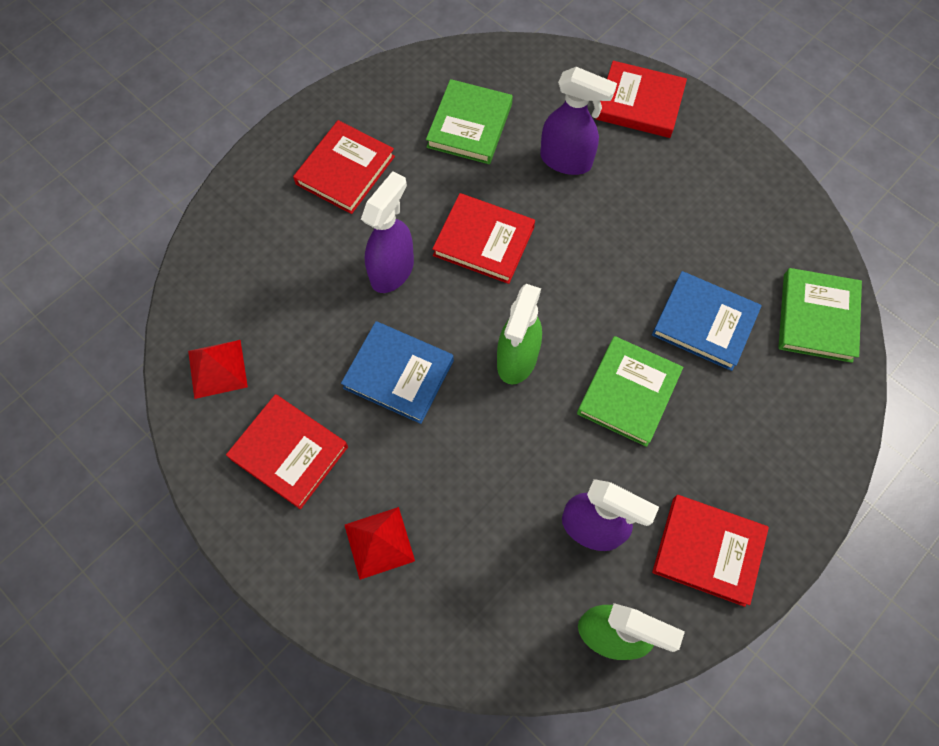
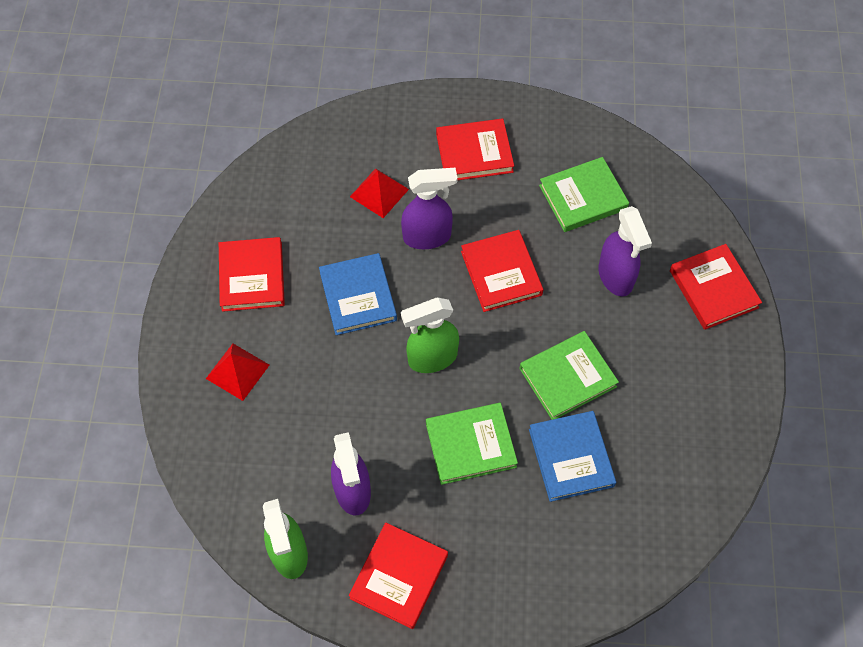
camera: 50 degrees right, 5 degrees down
(217, 368) = (271, 195): red pyramid -> red pyramid (379, 192)
(708, 551) = (399, 576): red book -> red book turned 45 degrees clockwise
(817, 317) = (649, 533): green book -> green book (567, 377)

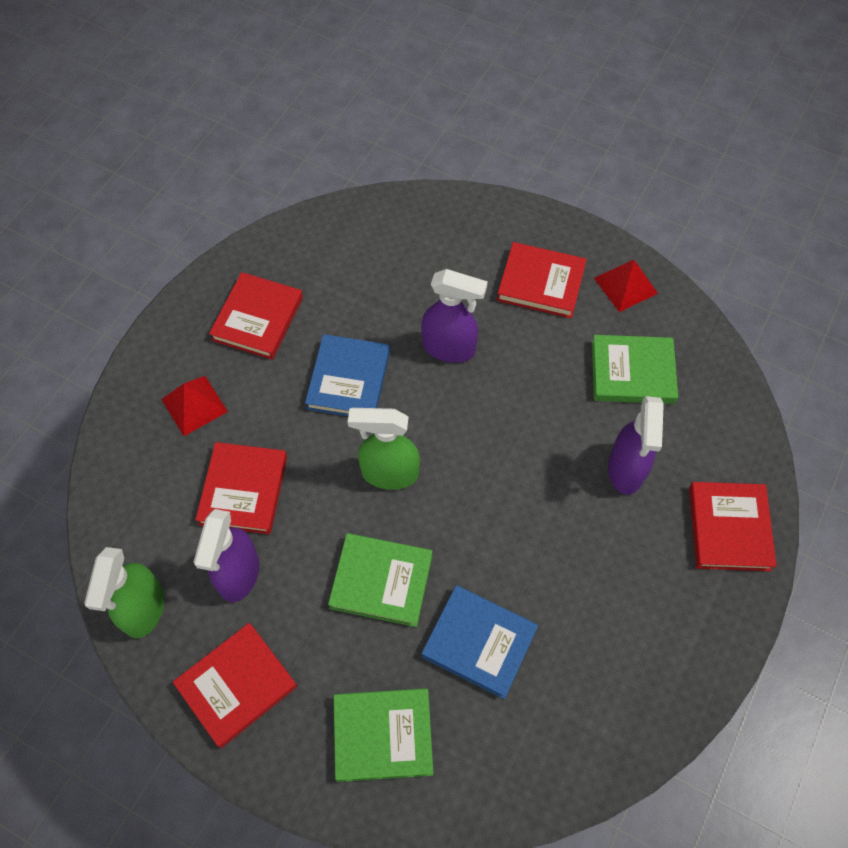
camera: 25 degrees right, 0 degrees up
(379, 192) = (424, 285): red pyramid -> red pyramid (625, 285)
(501, 273) = (505, 416): red book -> red book (243, 490)
(567, 377) = (519, 555): green book -> green book (383, 735)
(571, 458) = (479, 643): blue book -> blue book turned 75 degrees counterclockwise

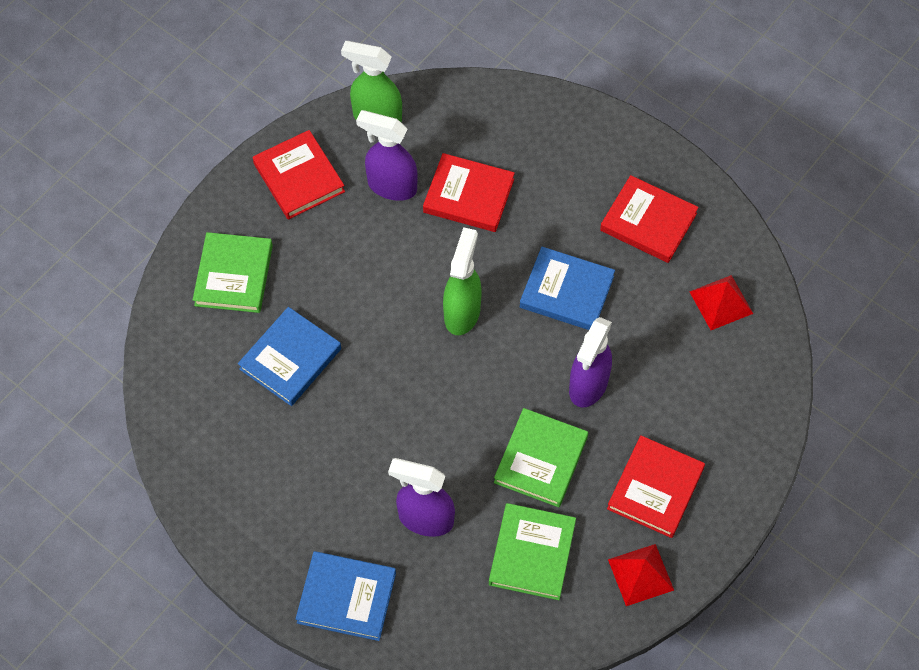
camera: 100 degrees right, 0 degrees up
(194, 405) = (561, 164): red pyramid -> red pyramid (721, 302)
(381, 581) = (361, 292): green book -> green book (540, 460)
(729, 528) = (346, 598): red book -> blue book

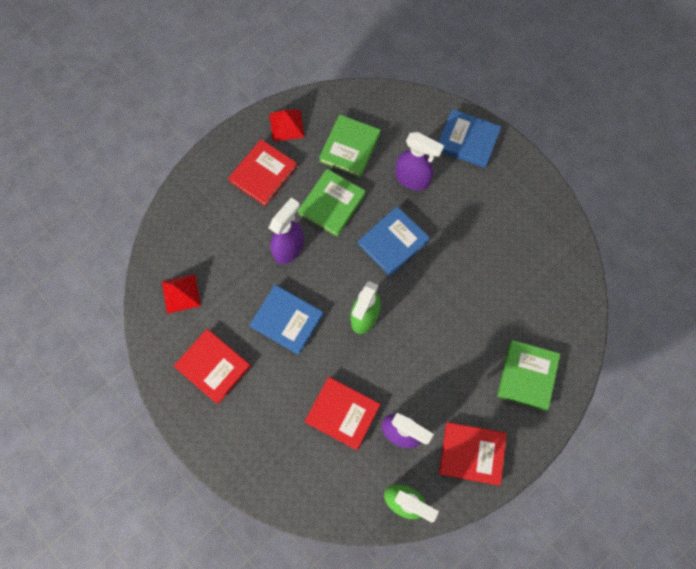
camera: 170 degrees left, 10 degrees up
(290, 359) = (490, 302): blue book -> blue book (393, 242)
(299, 177) = (471, 453): red book -> red book turned 60 degrees counterclockwise

